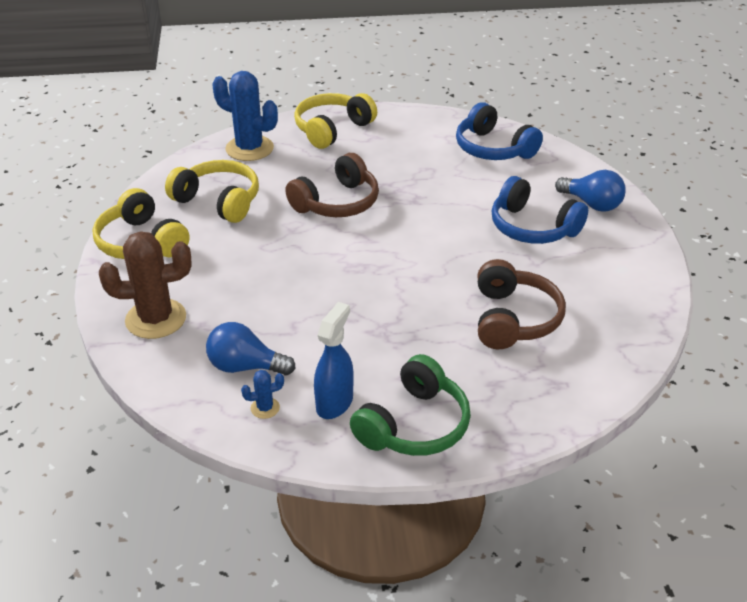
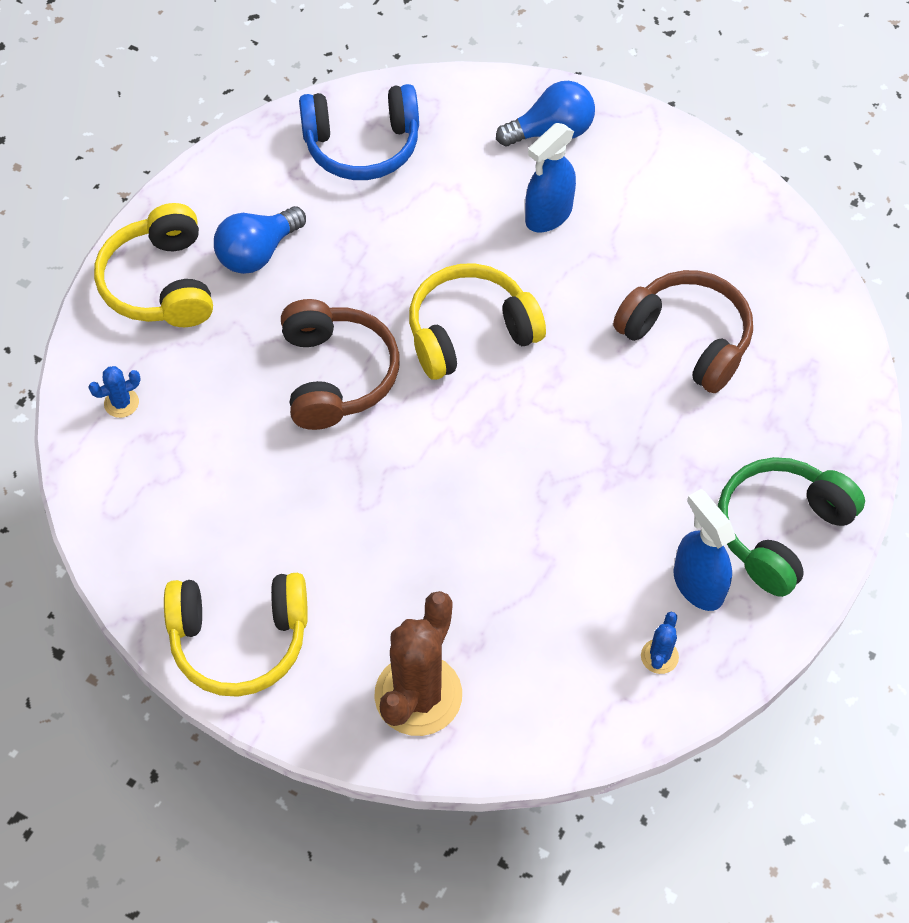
camera: 55 degrees left, 20 degrees up
(218, 201) = (219, 504): yellow headphones -> yellow headphones (470, 332)
(245, 367) = (577, 641): blue light bulb -> blue light bulb (258, 253)
(249, 148) = (121, 403): blue cactus -> blue cactus, size x0.44
(414, 425) = (780, 530): green headphones -> green headphones turned 120 degrees counterclockwise
(532, 227) = (548, 215): blue headphones -> blue spray bottle

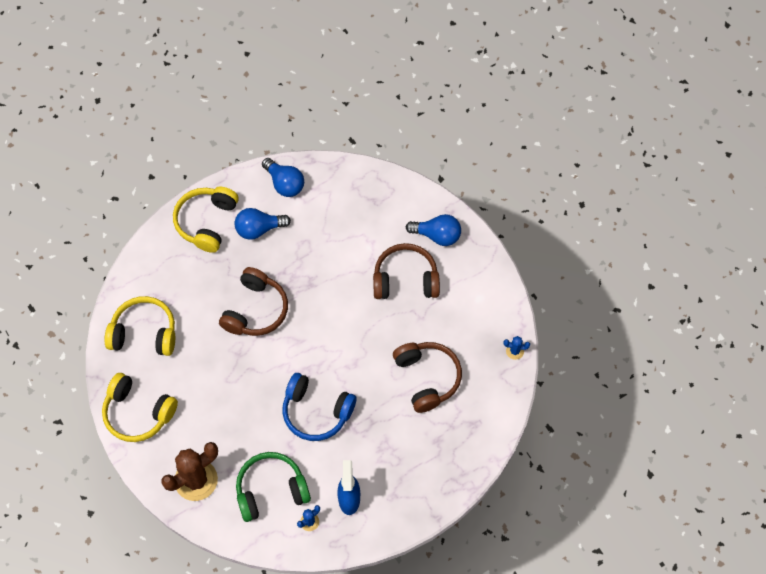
camera: 30 degrees right, 5 degrees up
(121, 403) = (154, 273): blue cactus -> blue cactus (515, 351)
(255, 169) = (284, 184): none -> blue light bulb
(362, 146) = (342, 197): blue headphones -> blue headphones (316, 412)
(470, 332) = (329, 321): yellow headphones -> yellow headphones (144, 333)
(548, 215) = (405, 279): blue spray bottle -> brown headphones
(780, 530) = (404, 494): green headphones -> green headphones (271, 490)

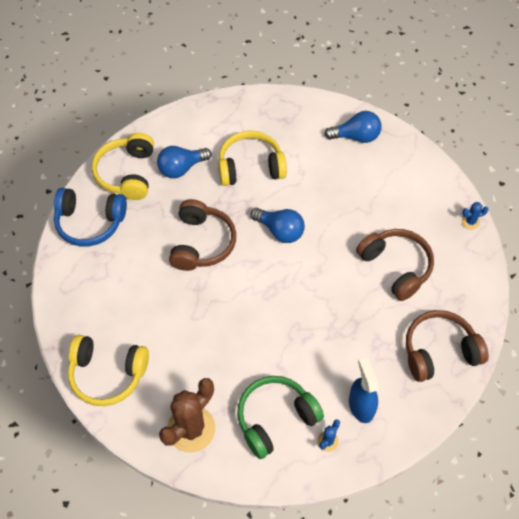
camera: 15 degrees left, 5 degrees down
(144, 333) = (92, 292): yellow headphones -> yellow headphones (250, 167)
(284, 184) = (194, 123): blue light bulb -> blue light bulb (280, 231)
(316, 412) = (296, 326): blue headphones -> blue headphones (90, 222)
(405, 279) = (340, 181): brown headphones -> brown headphones (439, 351)

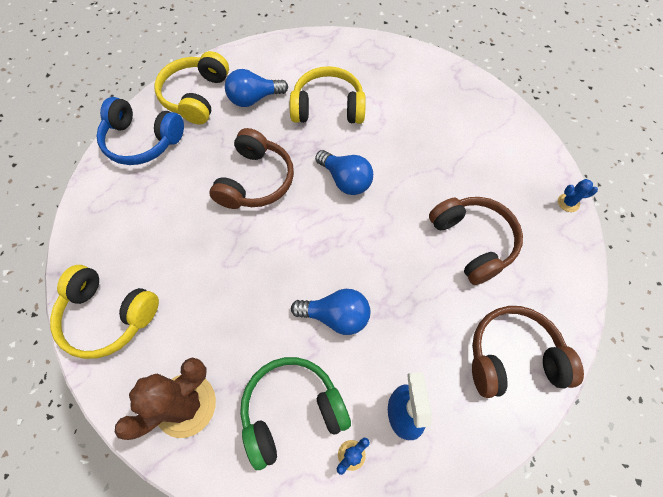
camera: 10 degrees right, 5 degrees up
(356, 136) = (449, 92): blue light bulb -> blue light bulb (336, 316)

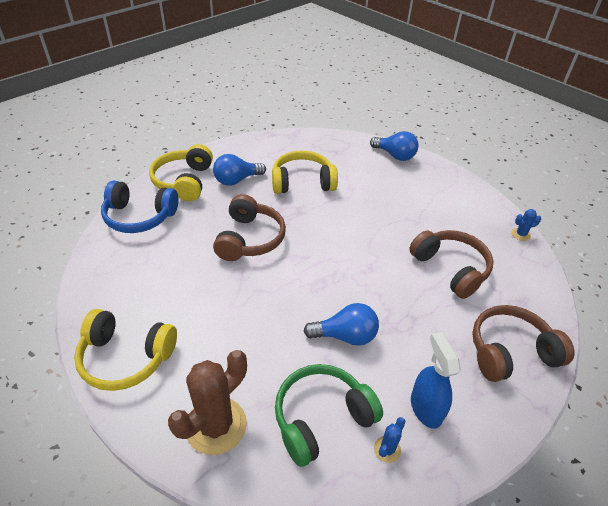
camera: 10 degrees left, 20 degrees down
(345, 180) = (330, 232): blue light bulb -> blue light bulb (395, 155)

